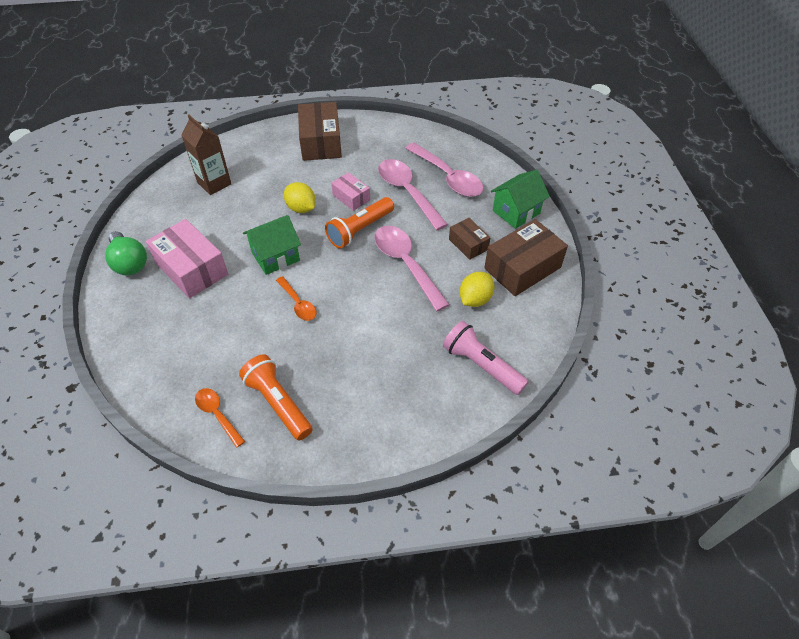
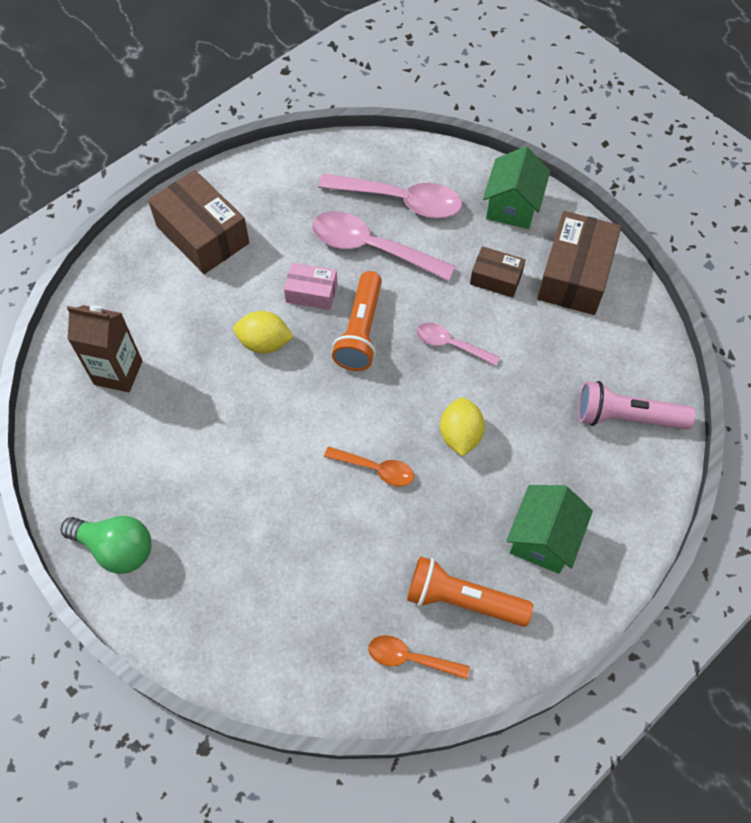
camera: 35 degrees left, 10 degrees up
(192, 269) = (206, 505): pink box -> none
(275, 256) = (293, 426): green house -> green house (543, 538)
(406, 264) = (450, 344): pink spoon -> pink spoon, size x0.55
(475, 299) = (558, 343): yellow lemon -> yellow lemon (460, 435)

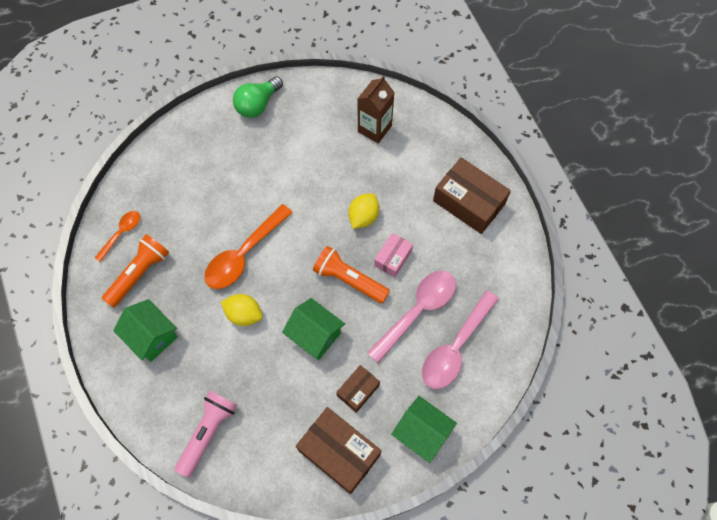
camera: 110 degrees right, 5 degrees up
(202, 234) = (469, 202): brown box -> brown box turned 60 degrees clockwise
(376, 469) = (243, 254): orange spoon -> orange spoon, size x1.82
(450, 344) = (315, 335): pink spoon -> green house

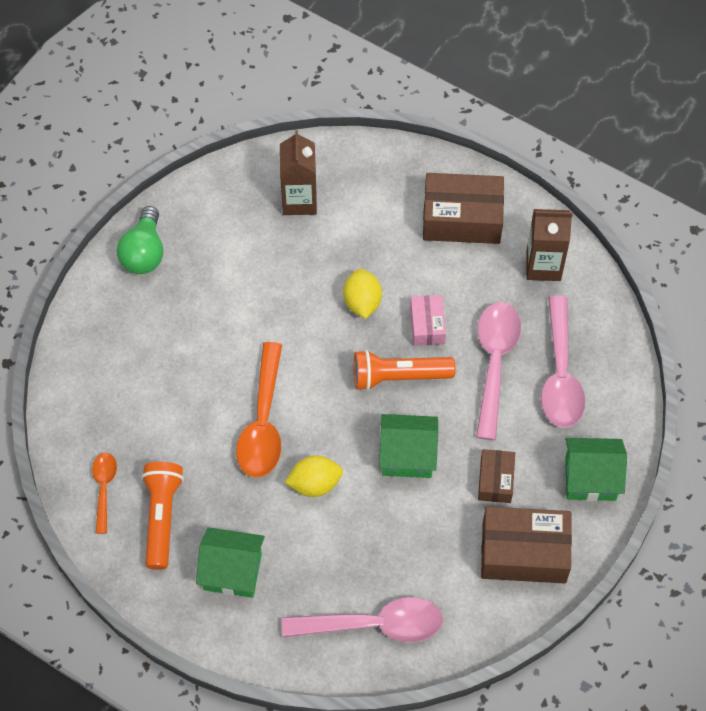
camera: 35 degrees left, 5 degrees down
(208, 433) = (374, 625): pink flashlight -> pink spoon
(499, 267) = (543, 265): none -> brown carton

